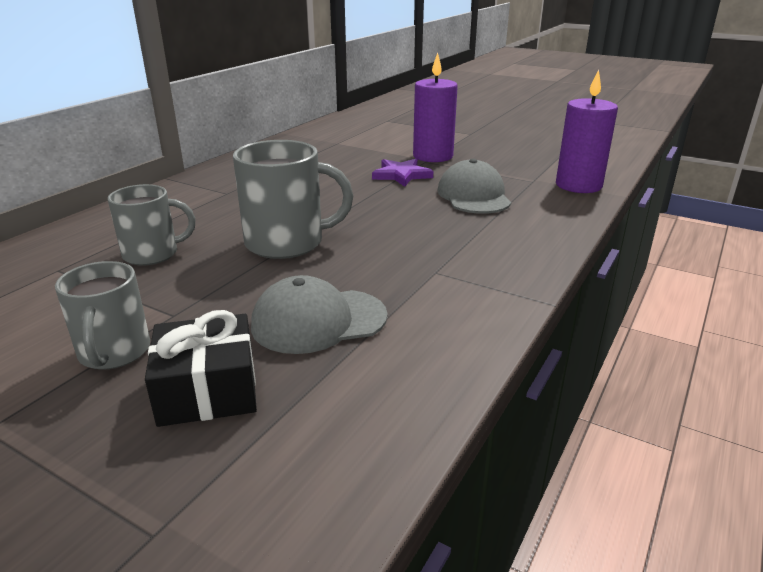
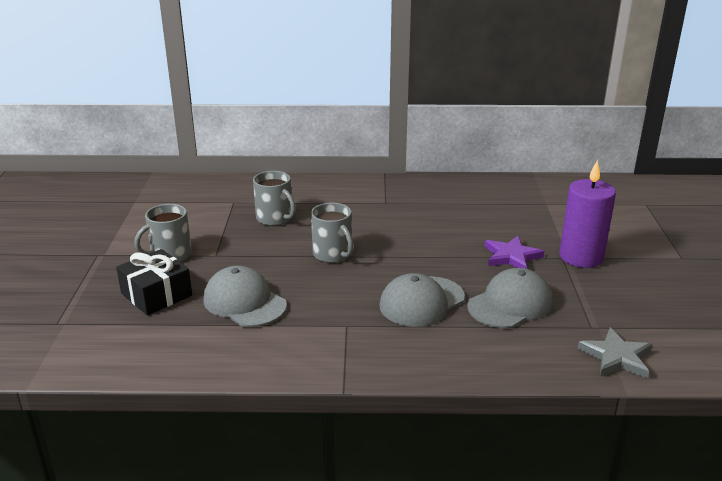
camera: 60 degrees right, 0 degrees up
(287, 243) = (333, 254): grey mug -> grey mug, size x0.66
(431, 226) = (421, 301): none -> grey cap
(578, 185) = (616, 357): purple candle -> grey star

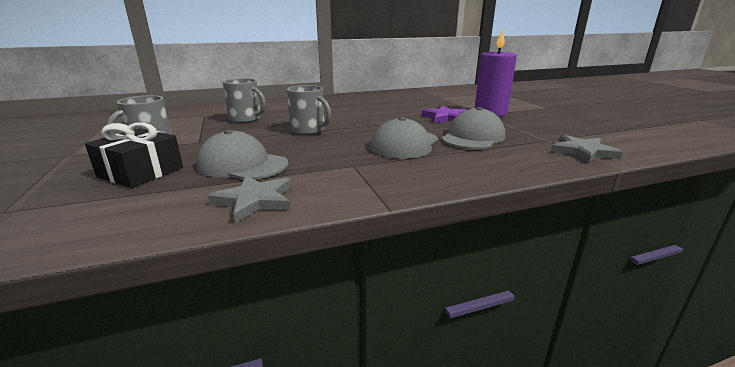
camera: 20 degrees left, 5 degrees down
(238, 354) = (255, 200): none -> grey star

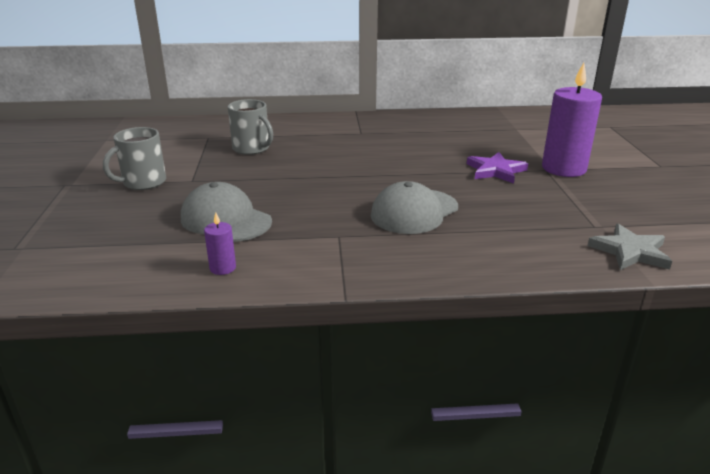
camera: 15 degrees right, 5 degrees up
(141, 172) = (128, 217): black gift -> none
(255, 200) = (223, 268): grey star -> purple candle
(309, 130) = (315, 175): grey mug -> none
(473, 137) = (506, 210): grey cap -> none

